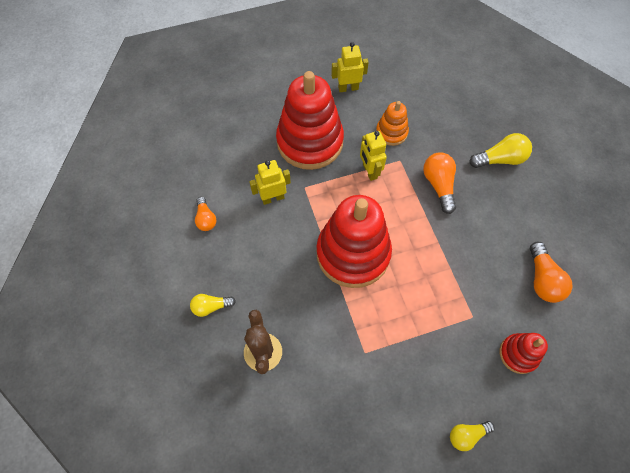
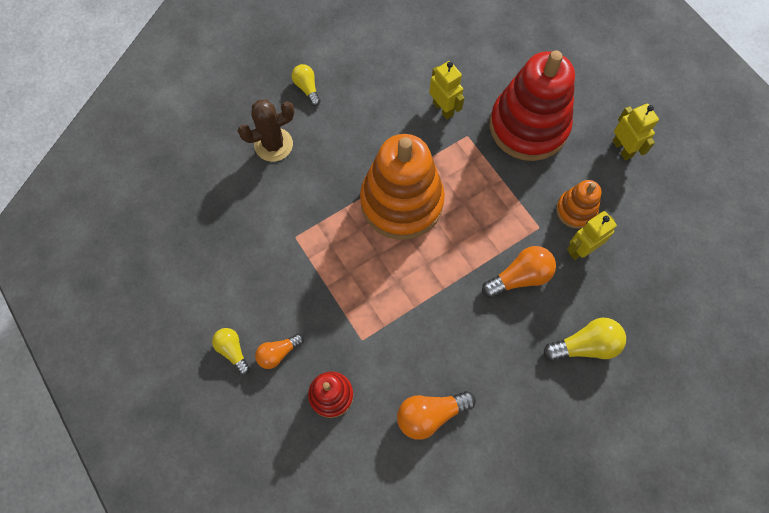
camera: 75 degrees right, 5 degrees up
(206, 219) = (398, 55): orange light bulb -> orange light bulb (278, 353)
(353, 253) = (401, 202): red stacking toy -> orange stacking toy
(369, 171) = (512, 197): yellow robot -> yellow robot (581, 249)
(500, 159) = (585, 345): yellow light bulb -> yellow light bulb turned 75 degrees counterclockwise

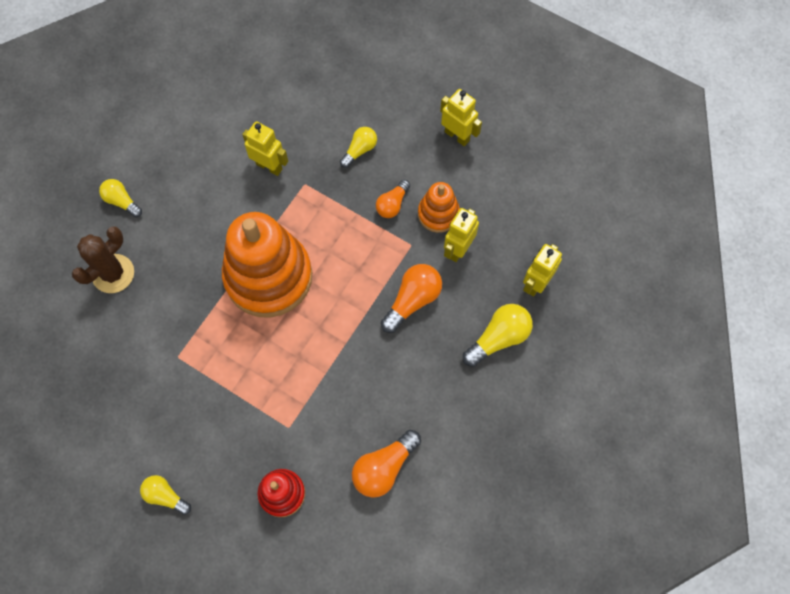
camera: 25 degrees left, 0 degrees up
(278, 353) = (212, 477): orange light bulb -> orange light bulb (392, 204)
(528, 126) = (360, 150): red stacking toy -> yellow light bulb
(641, 311) = (536, 283): none -> yellow robot

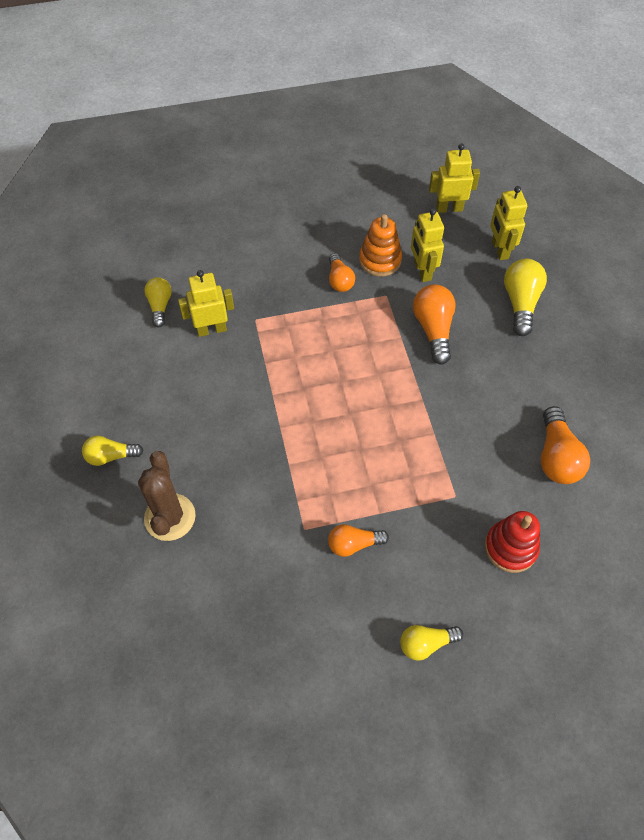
camera: 45 degrees left, 10 degrees down
(194, 395) = (353, 544): none -> orange light bulb
(268, 276) = (306, 405): orange stacking toy -> none
(360, 150) = (270, 264): yellow light bulb -> yellow light bulb (160, 306)
(457, 136) = (330, 202): yellow robot -> yellow robot (449, 208)

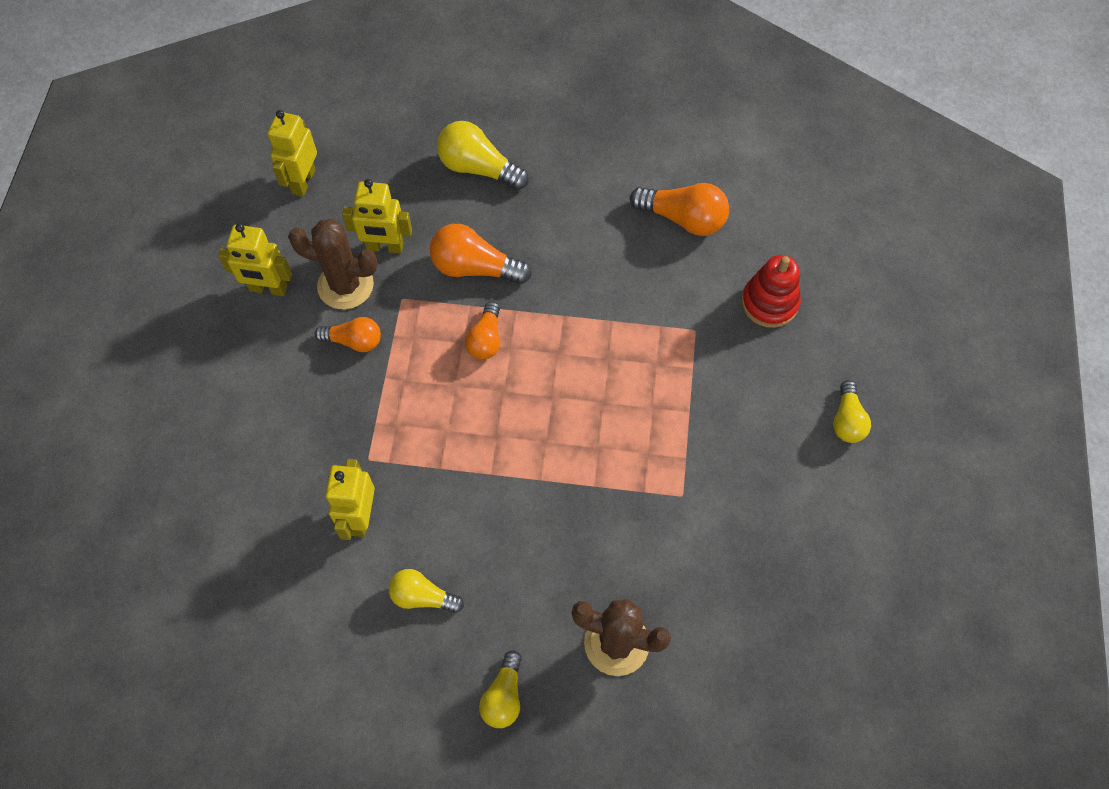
camera: 70 degrees left, 5 degrees up
(160, 306) = (289, 573): yellow light bulb -> yellow light bulb (422, 596)
(353, 544) = (717, 450): orange light bulb -> orange light bulb (486, 339)
(380, 260) = (345, 285): orange stacking toy -> brown cactus
(499, 250) = (393, 156): yellow robot -> yellow robot (268, 288)

